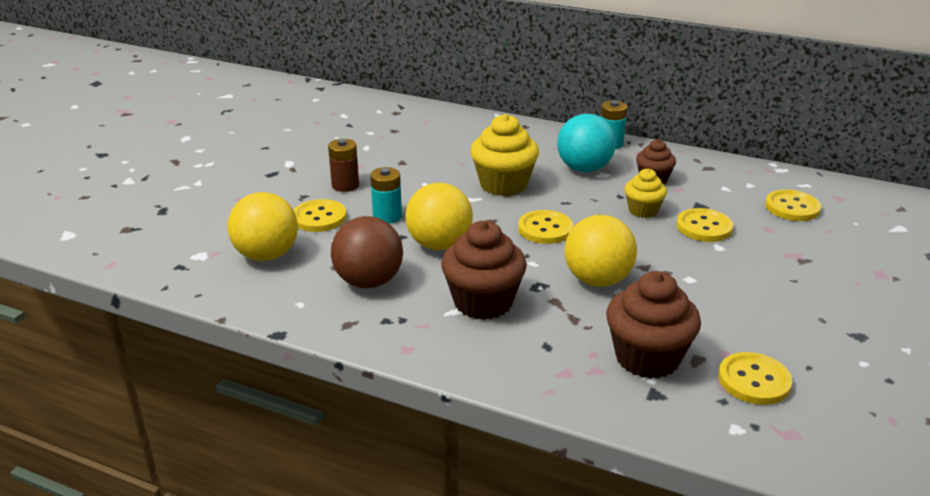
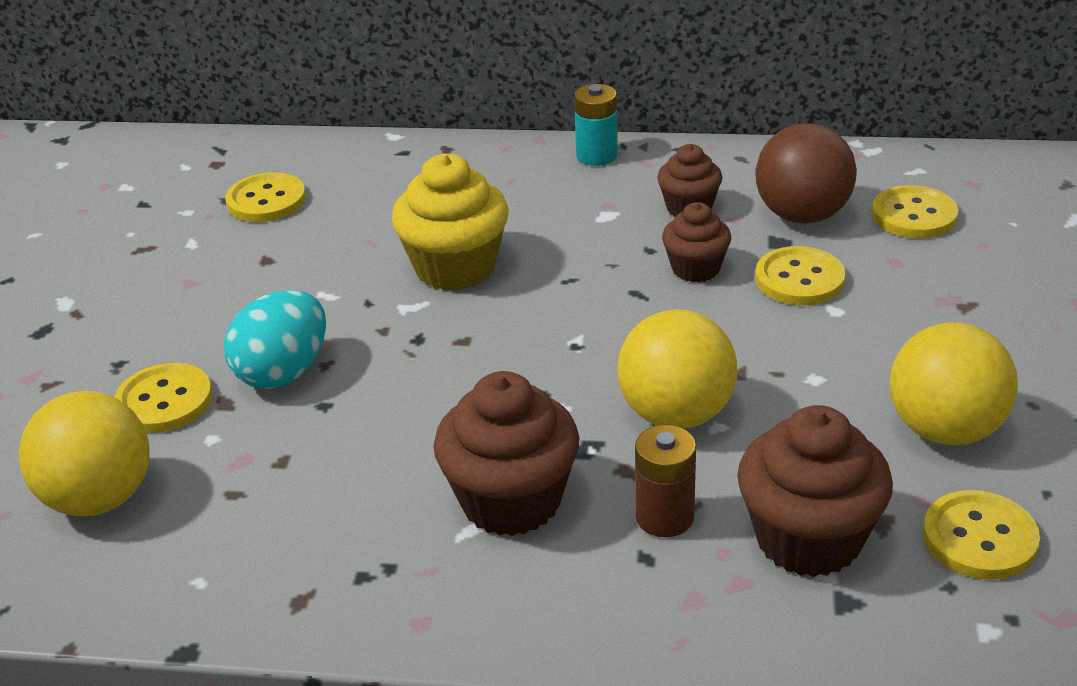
camera: 15 degrees left, 5 degrees up
(345, 185) = (185, 326): brown battery -> brown battery (664, 517)
(369, 281) = (303, 508): brown ball -> brown ball (802, 215)
(387, 216) = (283, 372): turquoise battery -> turquoise egg
(439, 245) = (394, 407): yellow ball -> yellow ball (945, 430)
(545, 229) = (556, 337): yellow button -> yellow button (266, 200)
(584, 169) = (573, 210): turquoise ball -> none
(643, 210) = (695, 269): yellow cupcake -> brown cupcake

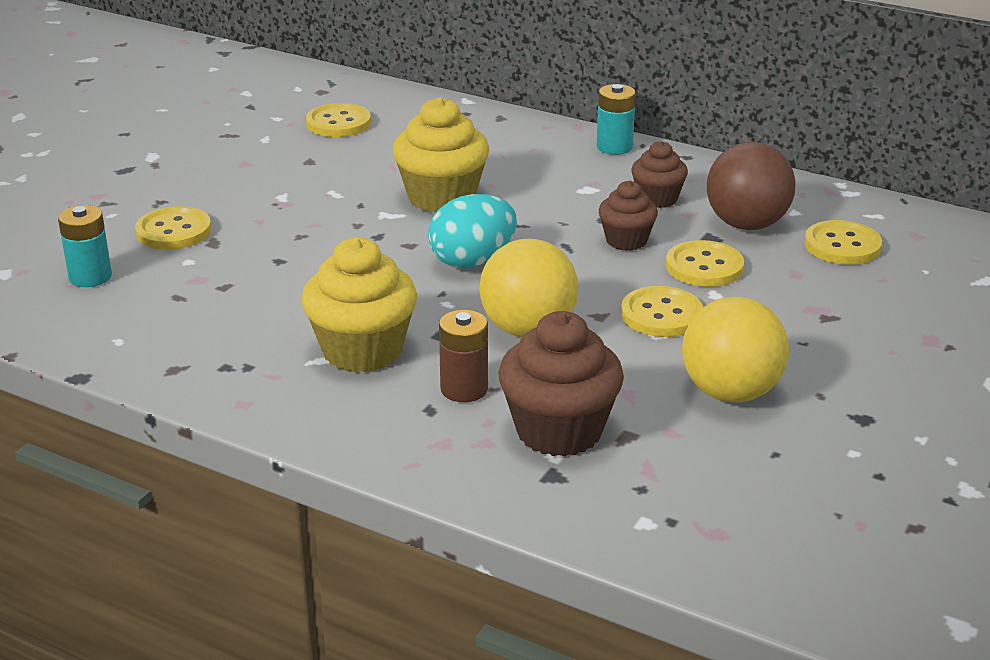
camera: 20 degrees right, 5 degrees down
(99, 498) = (90, 277): yellow ball -> turquoise battery
(283, 372) = (266, 233): turquoise egg -> turquoise egg (472, 261)
(511, 501) = (362, 350): brown cupcake -> yellow cupcake
(979, 538) = (692, 466): yellow button -> yellow button (661, 315)

